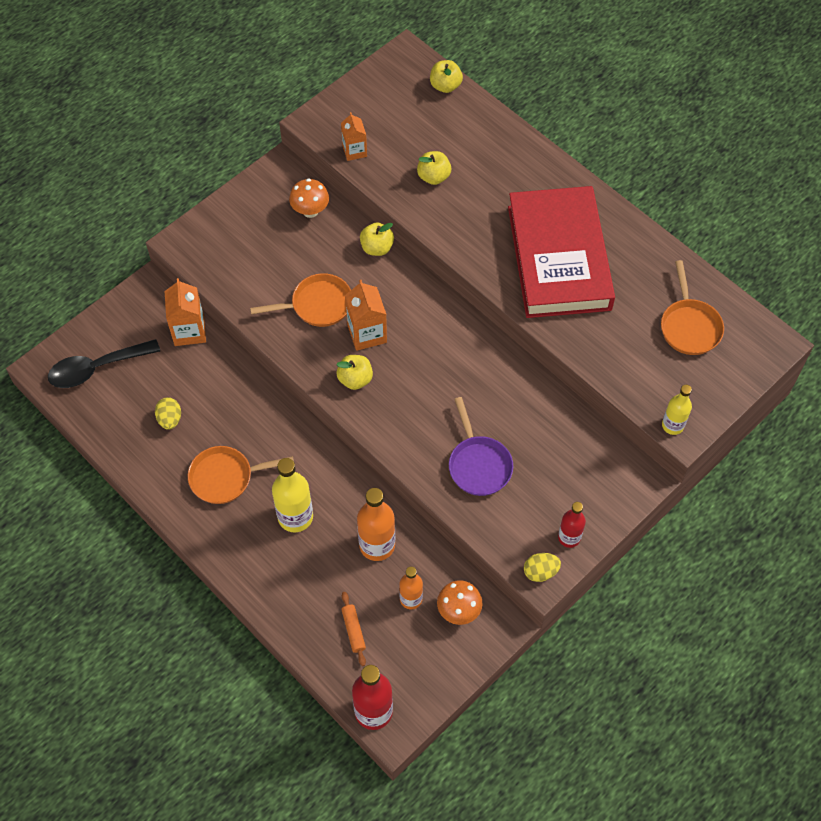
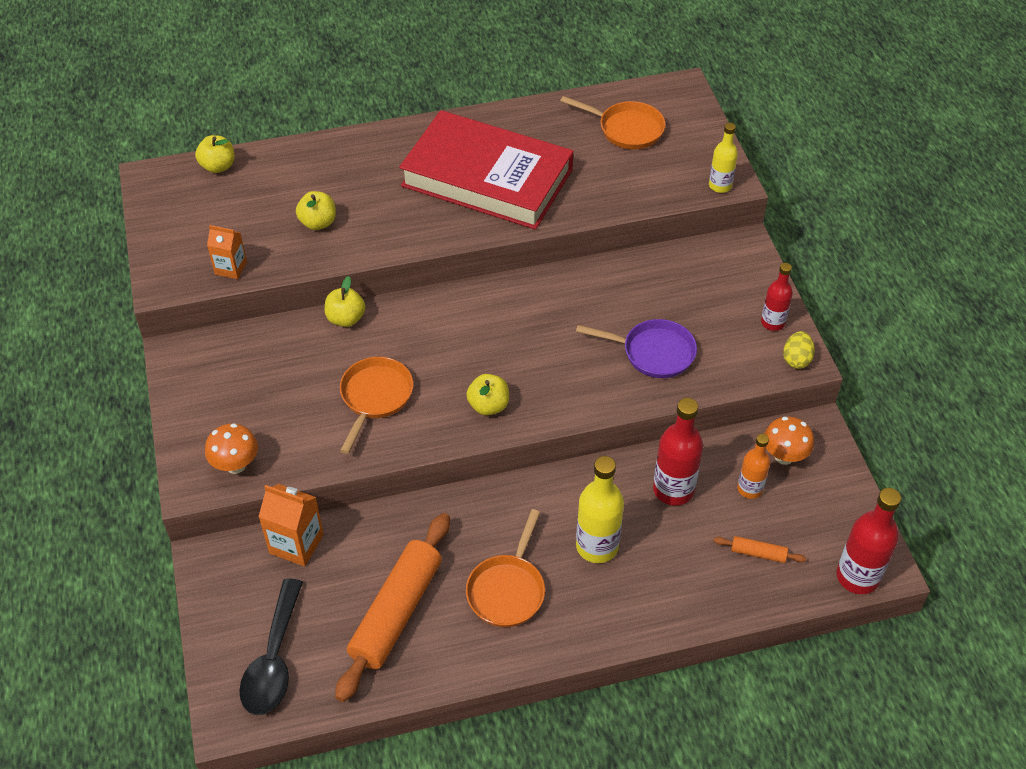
camera: 60 degrees left, 10 degrees down
(170, 419) = (397, 612): yellow egg -> orange rolling pin
(310, 211) = (254, 352): orange mushroom -> orange mushroom (236, 465)
(367, 333) = (441, 372): orange carton -> none
(377, 545) = (673, 490): orange bottle -> red bottle

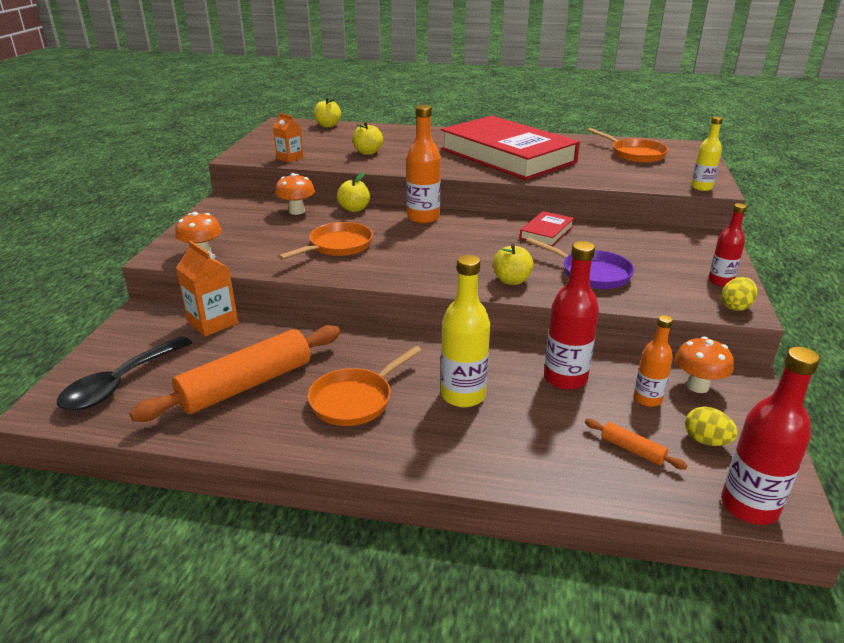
camera: 25 degrees right, 20 degrees down
(282, 346) = (297, 211): none -> orange mushroom
(435, 309) = (423, 218): none -> orange bottle
(488, 405) = (422, 269): yellow apple -> yellow apple (511, 280)
(579, 293) = (546, 232): none -> red book
(809, 520) = (706, 441): none -> yellow egg

